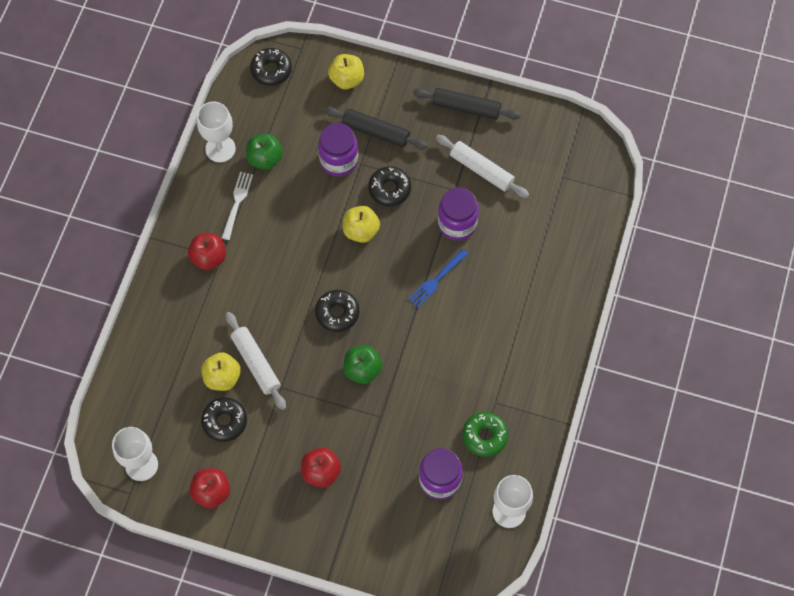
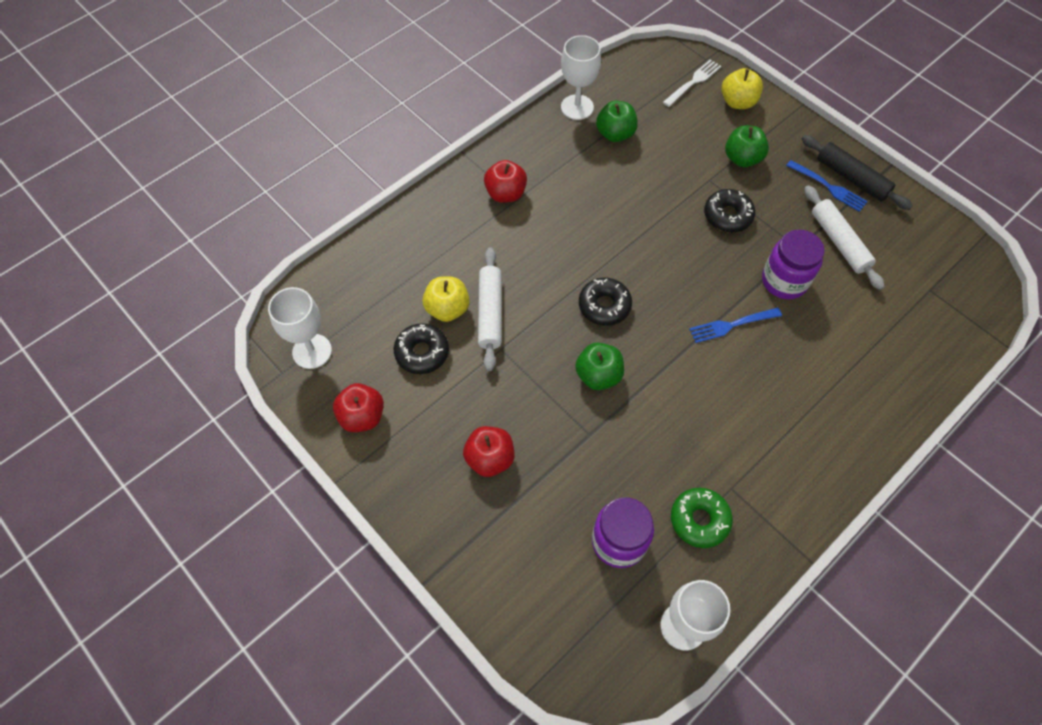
camera: 30 degrees right, 5 degrees down
(237, 203) = (564, 159): white fork -> white fork (693, 82)
(271, 70) = (667, 64): black donut -> none
(339, 160) = (689, 167): purple jar -> none
(361, 231) = (675, 240): yellow apple -> none
(376, 132) = (742, 159): black rolling pin -> green apple
(452, 125) = (828, 187): none -> blue fork

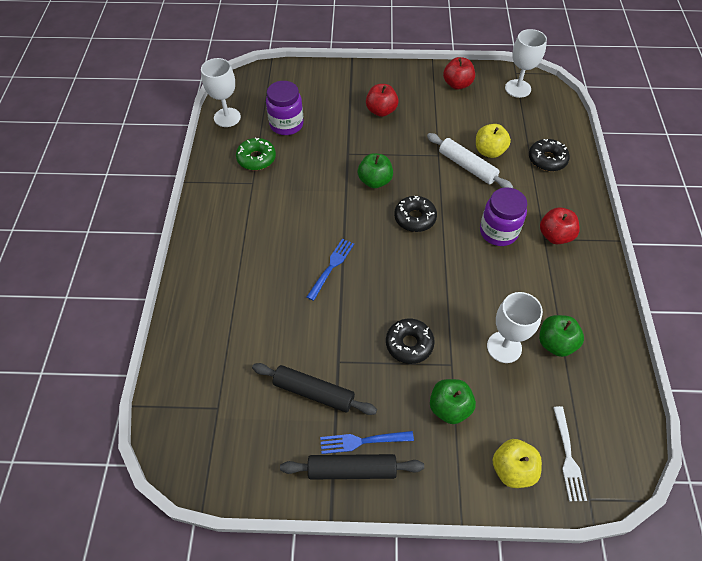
camera: 135 degrees right, 5 degrees down
(422, 352) = (471, 125): black donut -> black donut (547, 159)
(577, 107) = (608, 342): white goblet -> white goblet (504, 347)
(784, 281) = (325, 325): purple jar -> purple jar (498, 232)
(839, 242) = (313, 392): white rolling pin -> black rolling pin

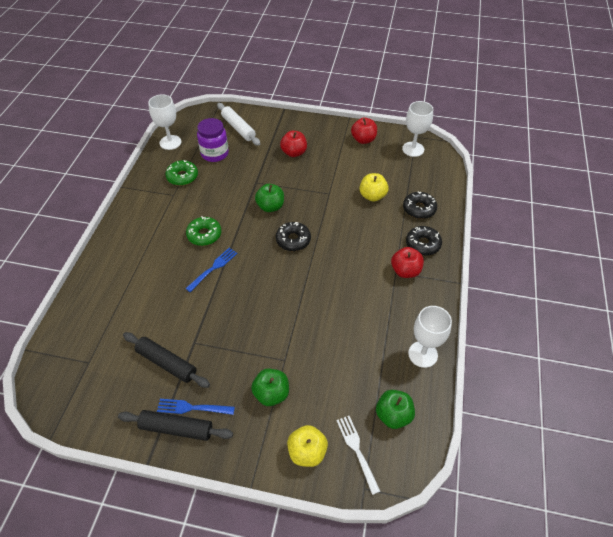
camera: 10 degrees right, 5 degrees down
(307, 227) = (204, 235): none -> green donut
(409, 344) = (255, 338): black donut -> black donut (423, 244)
(467, 166) = (350, 205): white rolling pin -> white rolling pin (238, 128)
(498, 232) = (358, 261): purple jar -> none
(504, 347) = (332, 353): white goblet -> white goblet (422, 354)
(555, 343) = (377, 357): green apple -> green apple (393, 415)
(568, 457) = (357, 450): white fork -> white fork turned 150 degrees clockwise

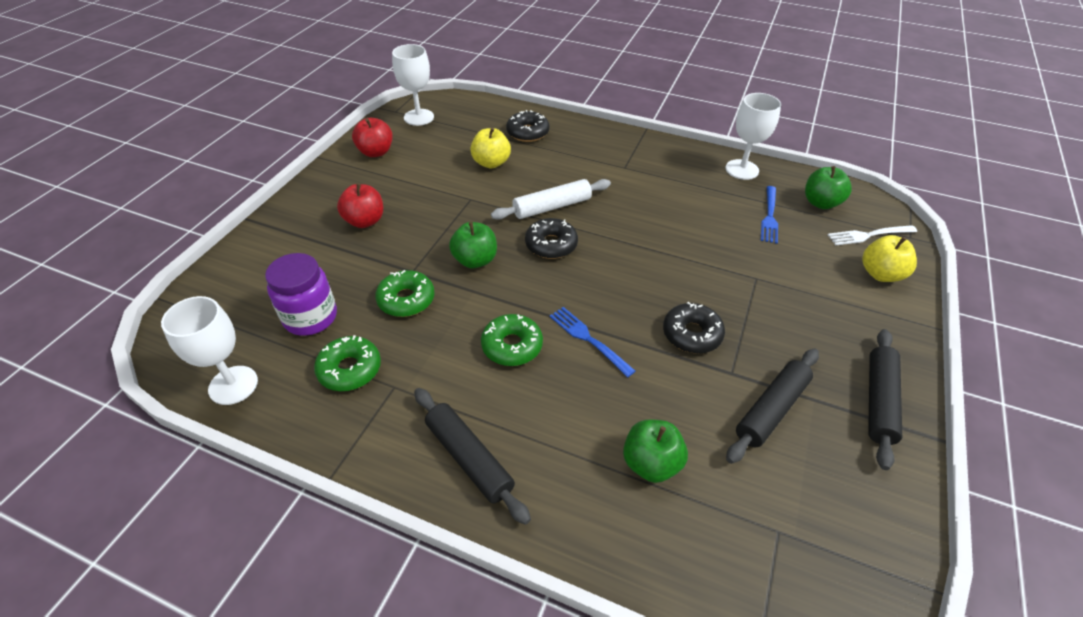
camera: 80 degrees left, 5 degrees down
(132, 231) = (469, 458): none -> black rolling pin
(192, 408) = (843, 381): blue fork -> blue fork (769, 216)
(233, 185) = (406, 300): none -> green donut
(238, 128) = (259, 279): white rolling pin -> white rolling pin (552, 207)
(271, 394) = (808, 296): green apple -> green apple (651, 463)
(405, 271) = (624, 160): red apple -> none
(423, 244) = (585, 140): black donut -> black donut (691, 334)

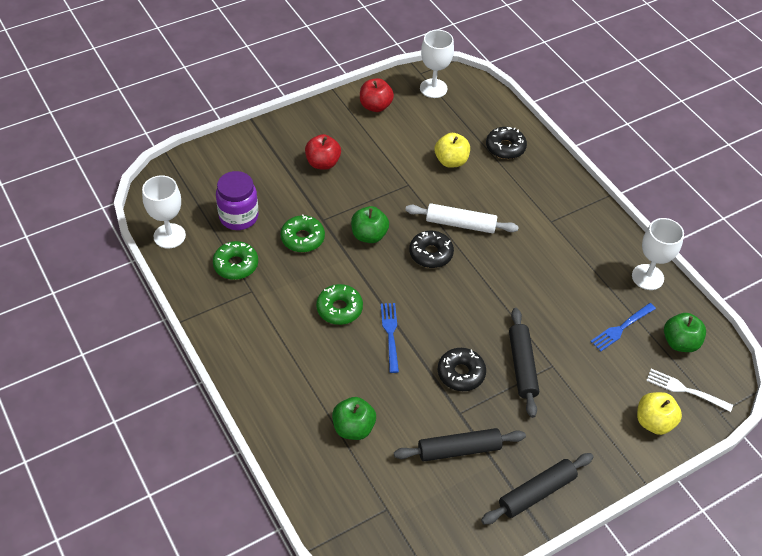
camera: 35 degrees right, 5 degrees up
(469, 458) = (258, 358): black rolling pin -> black rolling pin (522, 366)

